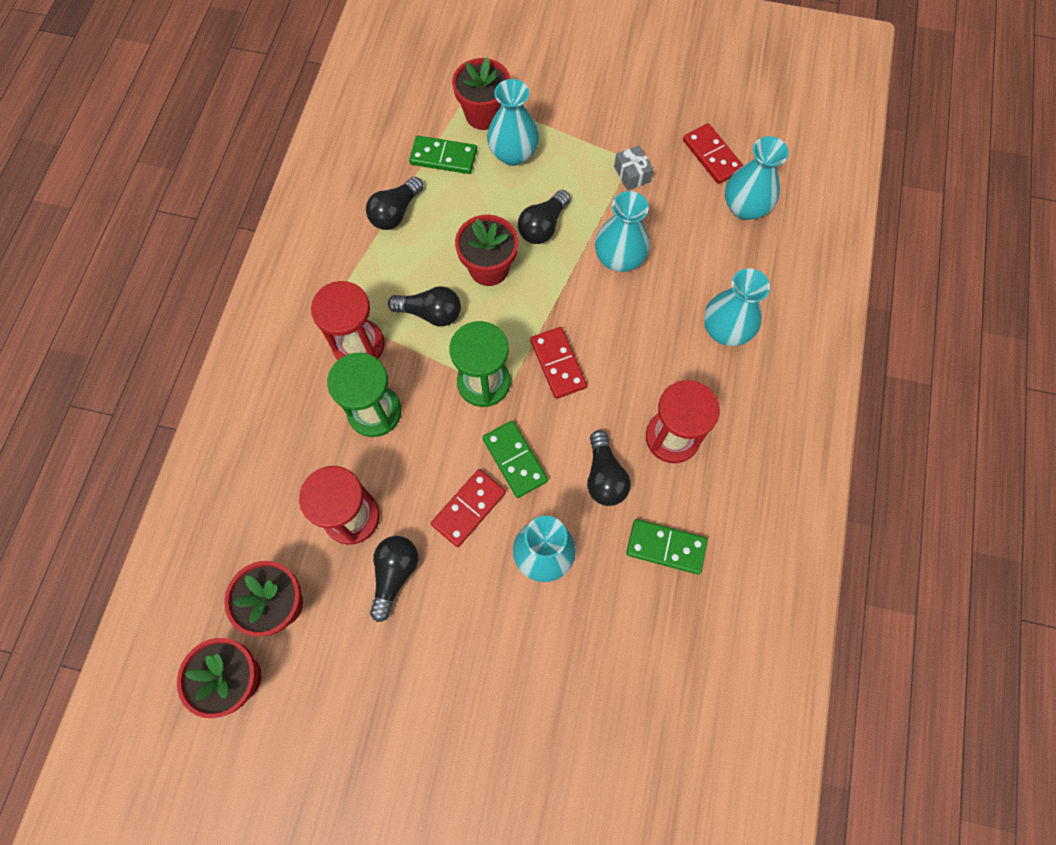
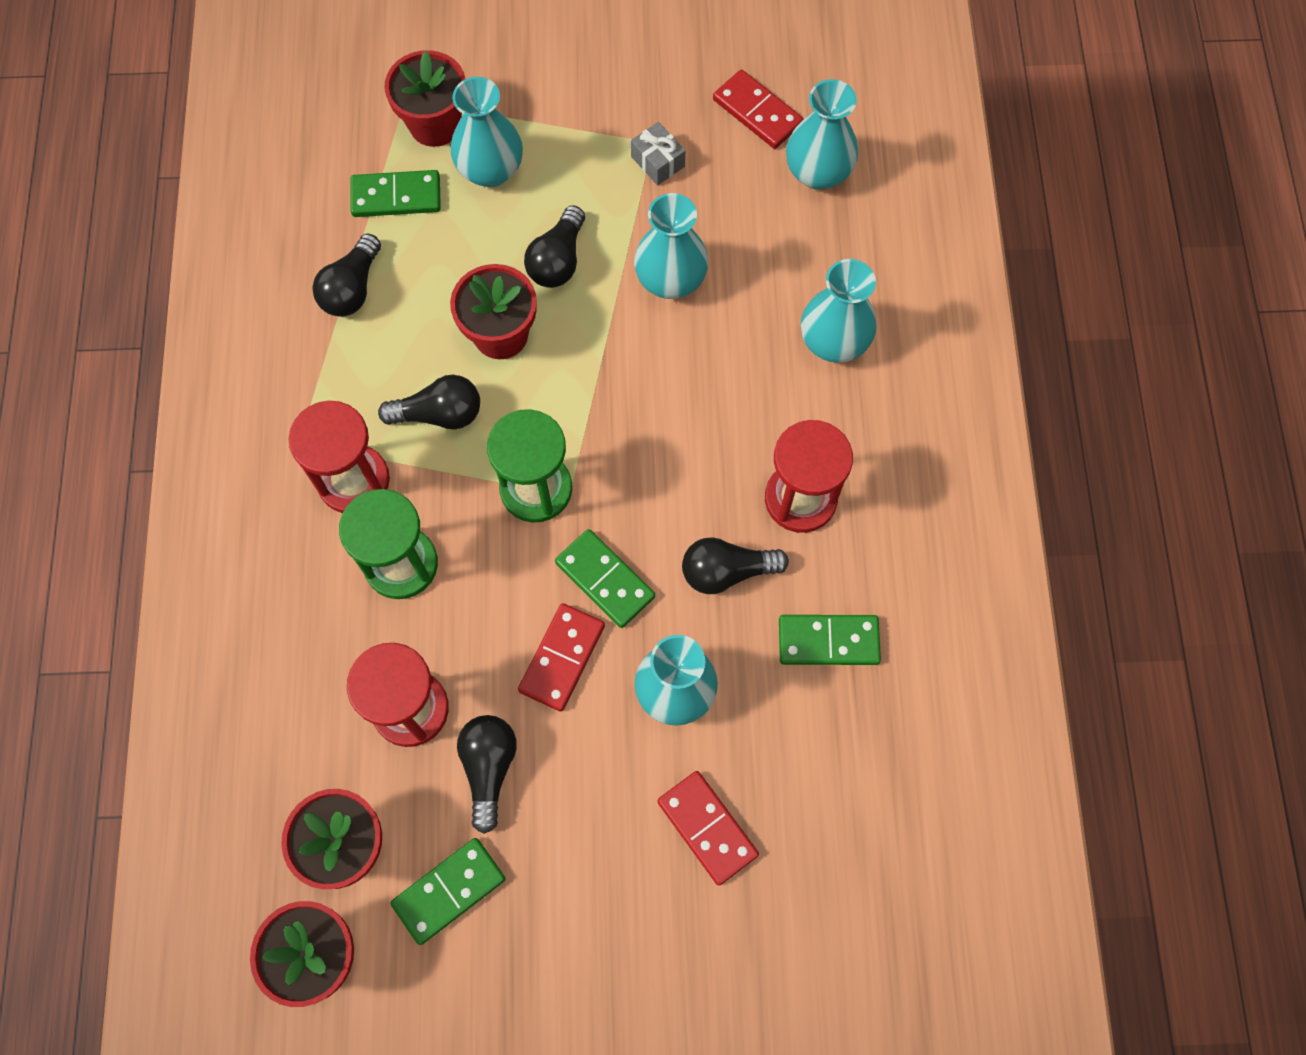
camera: 15 degrees left, 0 degrees up
(341, 657) = (449, 891): none -> green domino
(558, 364) = (627, 440): red domino -> red domino (707, 828)
(604, 476) = (726, 571): black light bulb -> black light bulb turned 105 degrees clockwise

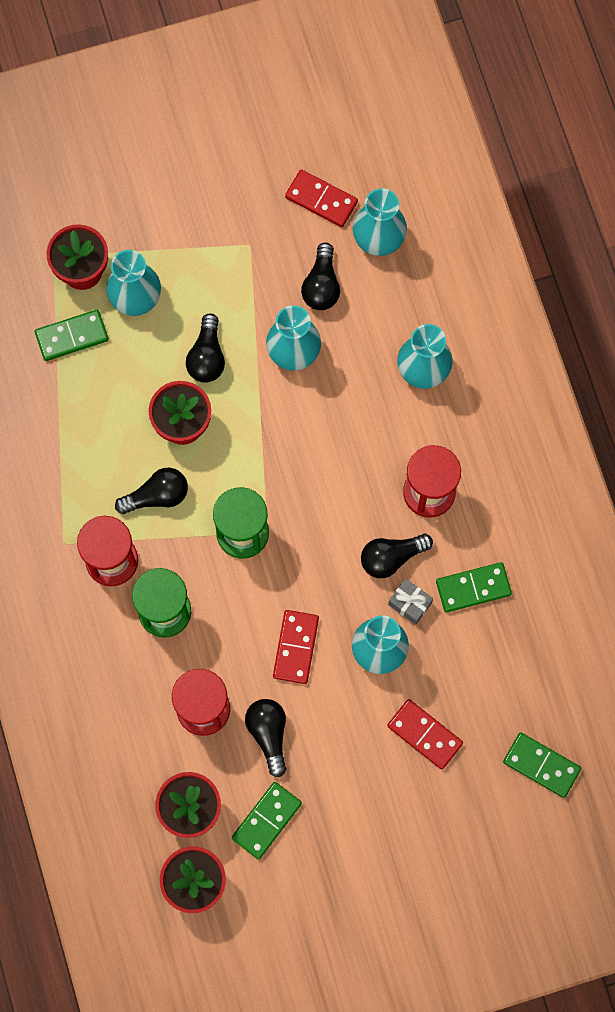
camera: 15 degrees left, 5 degrees up
(352, 288) = (63, 417): black light bulb -> black light bulb (321, 285)
(604, 580) = (309, 585): green domino -> green domino (541, 765)
(658, 161) = (258, 259): grey gift -> grey gift (410, 603)

